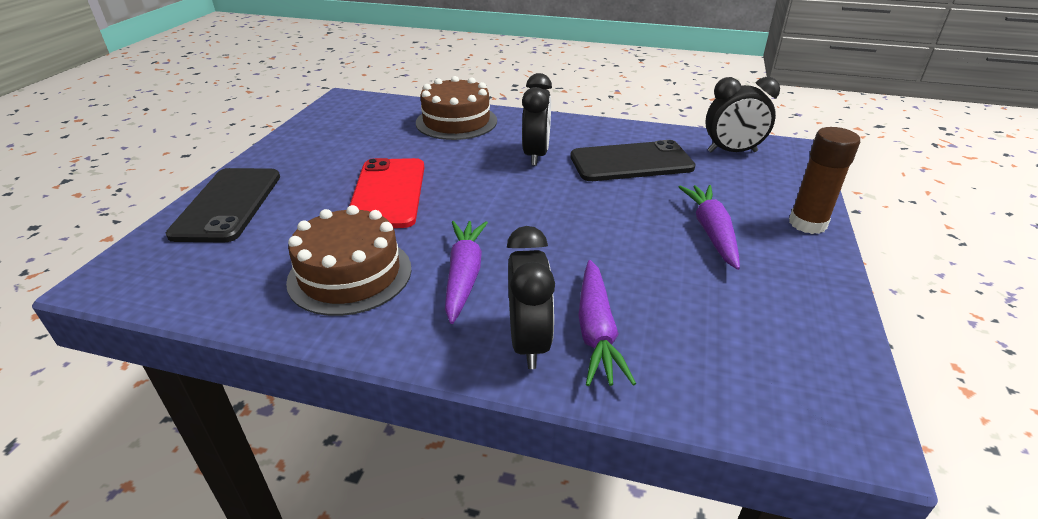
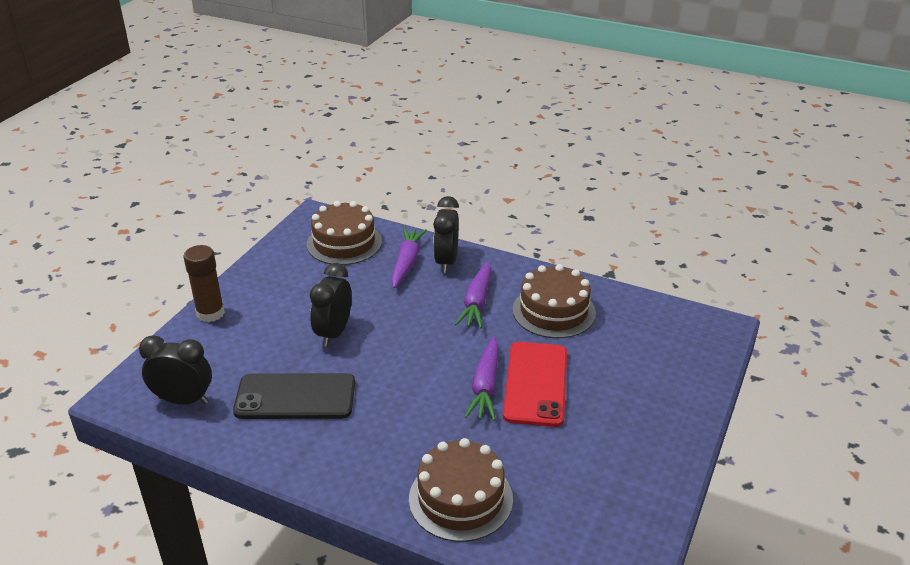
camera: 170 degrees left, 0 degrees up
(228, 204) = (676, 387): black phone -> none
(536, 155) = (385, 420): black clock -> black clock (334, 333)
(711, 231) = (288, 315): purple carrot -> purple carrot (485, 386)
(733, 361) = (344, 243): none -> brown cake

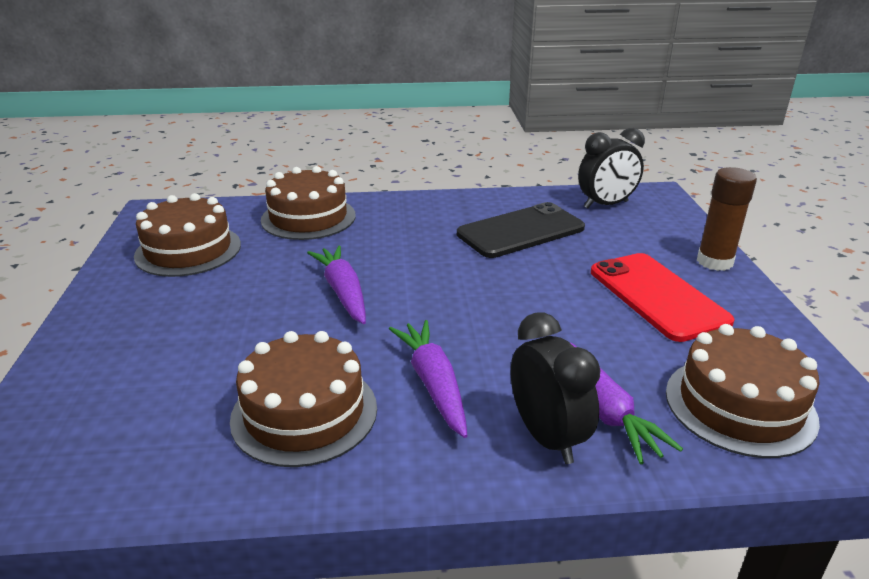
camera: 150 degrees right, 5 degrees down
(334, 333) = (564, 286): black clock -> none
(535, 384) = (284, 311): red phone -> red phone (657, 296)
(593, 491) = (188, 250): none -> brown cake

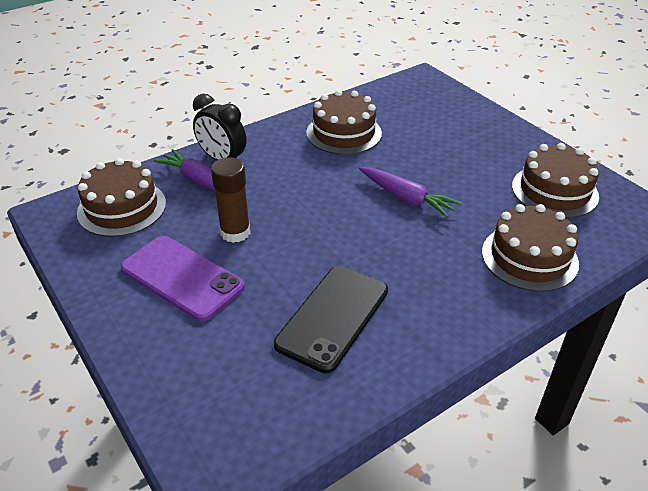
camera: 150 degrees right, 10 degrees up
(433, 383) = (296, 164): purple carrot -> none
(606, 205) = (268, 411): black clock -> none
(657, 296) = (182, 277): red phone -> purple phone
(714, 262) = (133, 344): brown glue stick -> brown glue stick (235, 232)

